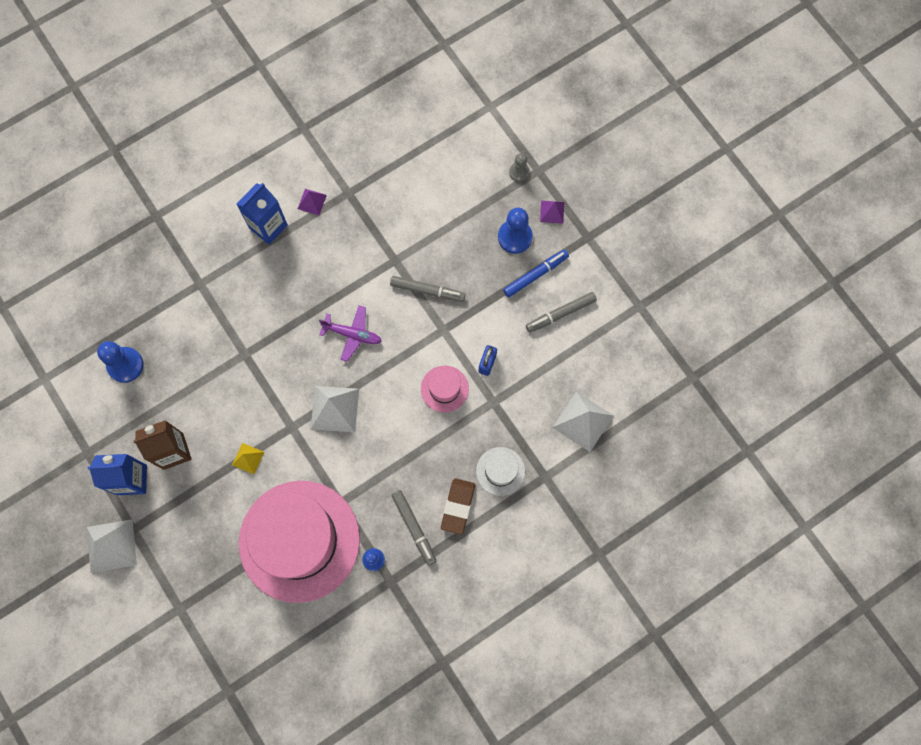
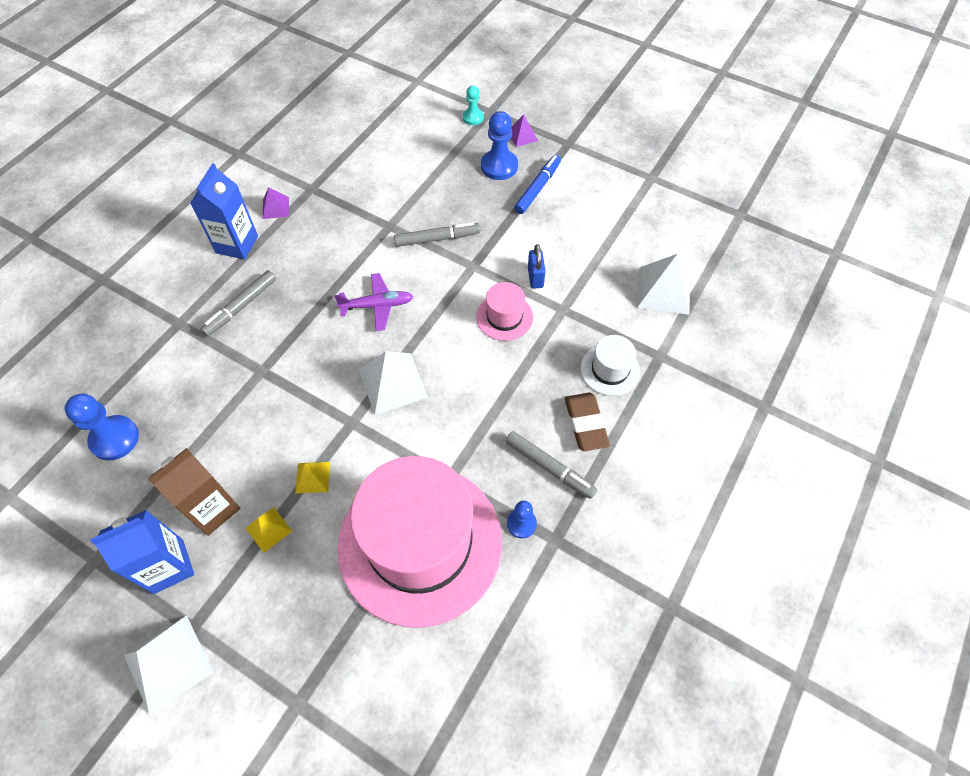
camera: 25 degrees left, 15 degrees down
(204, 484) = (269, 529): none -> yellow pyramid
(519, 172) = (473, 118): grey pawn -> turquoise pawn
(560, 314) = (582, 210): grey marker -> grey marker (241, 307)

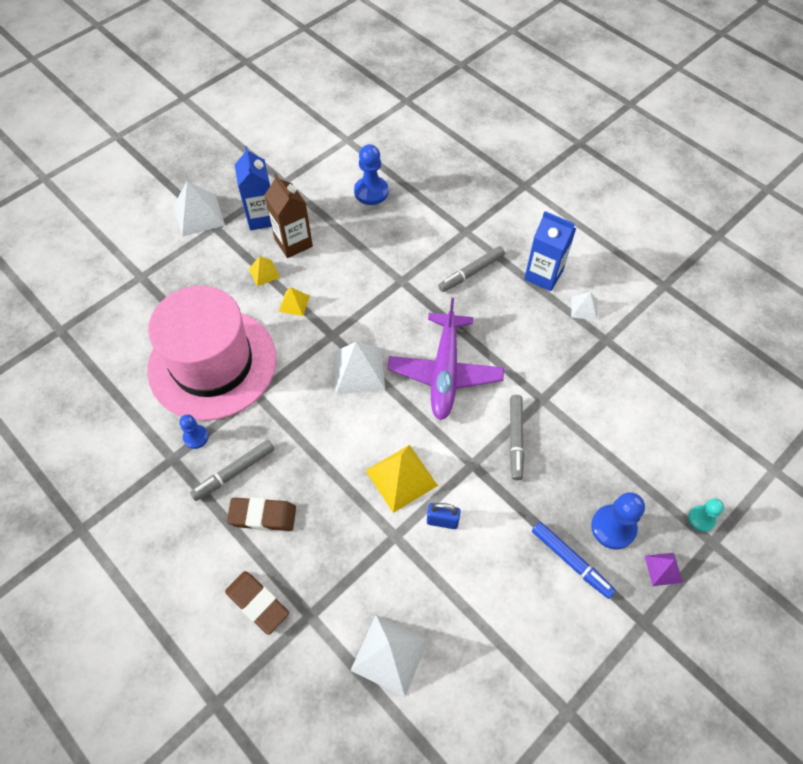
camera: 105 degrees right, 0 degrees up
(241, 307) = (471, 272): grey marker -> grey marker turned 90 degrees counterclockwise
(275, 208) = (584, 308): purple pyramid -> white pyramid
(377, 306) = (445, 372): purple plane -> purple plane, size x1.74
(504, 317) = (401, 477): pink hat -> yellow pyramid
(610, 370) = (310, 558): white hat -> none
(668, 401) = (257, 603): none -> brown eraser

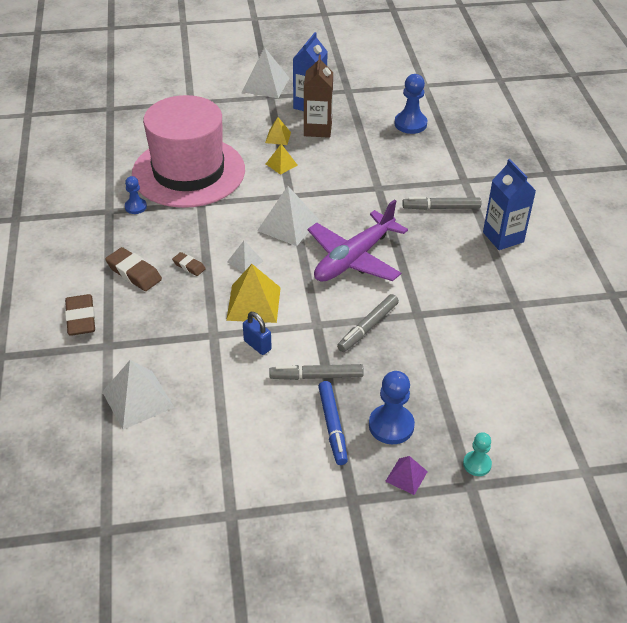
camera: 35 degrees right, 15 degrees down
(234, 472) = (140, 239): grey marker -> grey marker (316, 376)
(308, 474) = (189, 266): none -> brown eraser
(584, 308) = (517, 274): white pyramid -> white pyramid (245, 261)

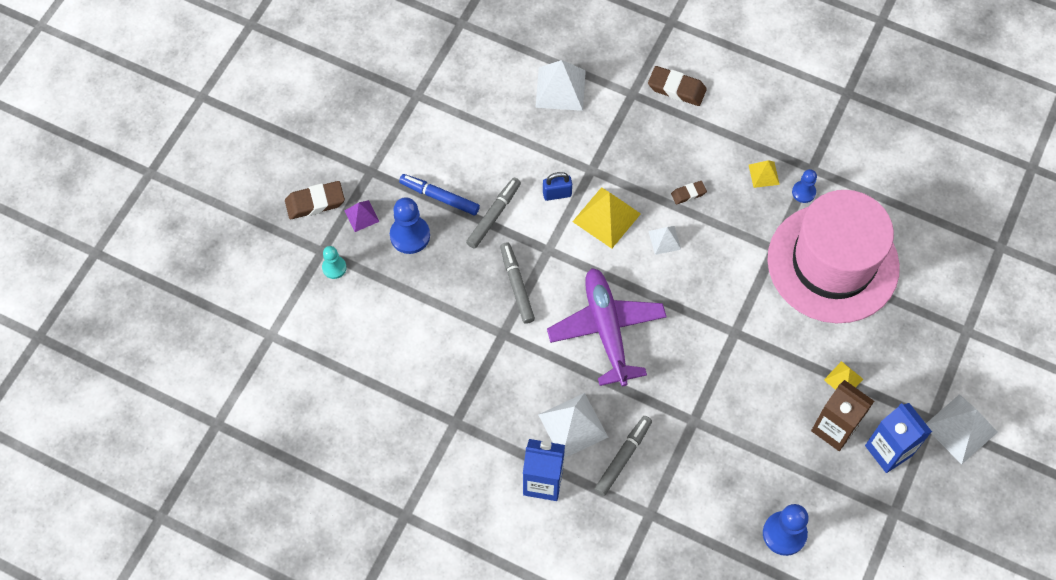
camera: 125 degrees right, 20 degrees up
(134, 273) = (708, 149): brown eraser -> brown eraser (315, 202)
(281, 164) = (792, 354): yellow pyramid -> yellow pyramid (764, 174)
(288, 225) = (691, 303): white pyramid -> white pyramid (573, 426)

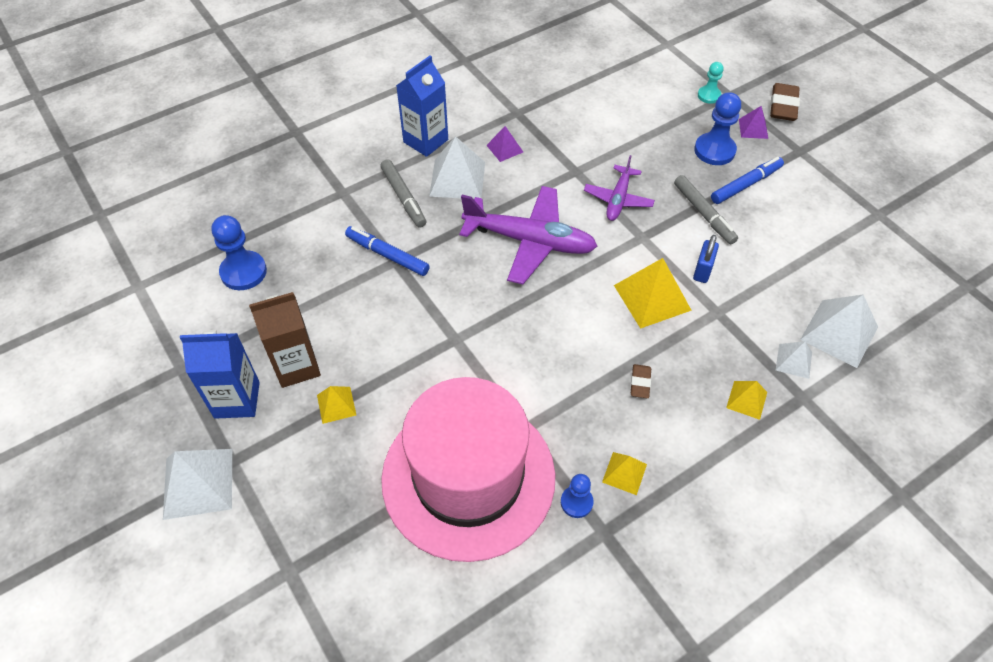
camera: 120 degrees right, 10 degrees down
(510, 407) = (505, 148): none -> purple pyramid
(517, 285) = (618, 199): grey marker -> purple plane
(657, 125) = (746, 400): none -> yellow pyramid
(664, 240) = (596, 333): white pyramid -> white pyramid (794, 361)
(676, 89) = (791, 446): brown eraser -> none
(692, 430) = (387, 255): none -> blue marker

